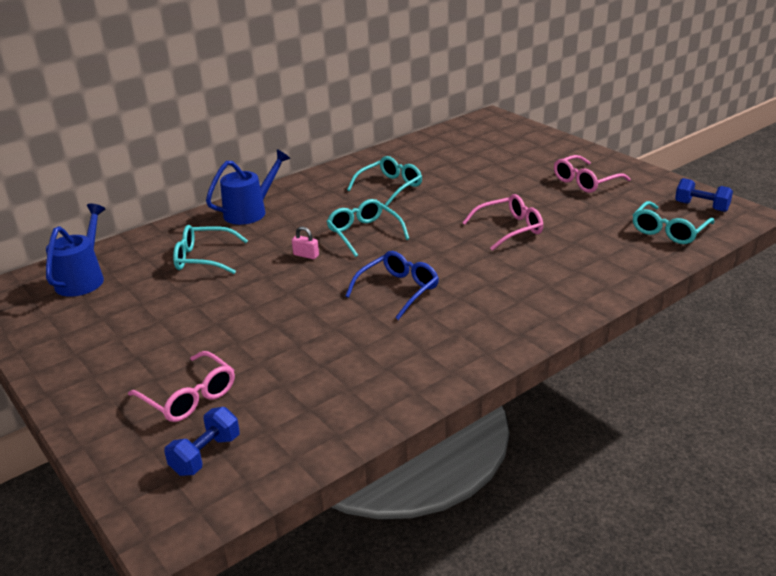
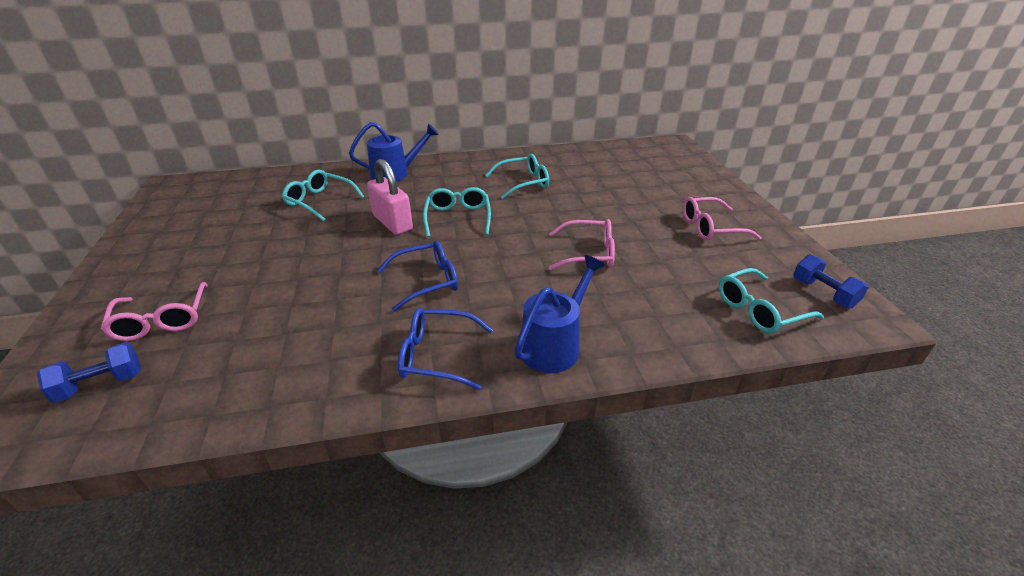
camera: 25 degrees right, 5 degrees up
(83, 278) = (228, 192): blue watering can -> blue watering can (554, 345)
(306, 255) = (392, 223): pink padlock -> pink padlock, size x2.18
(469, 336) = (436, 355): none -> blue glasses

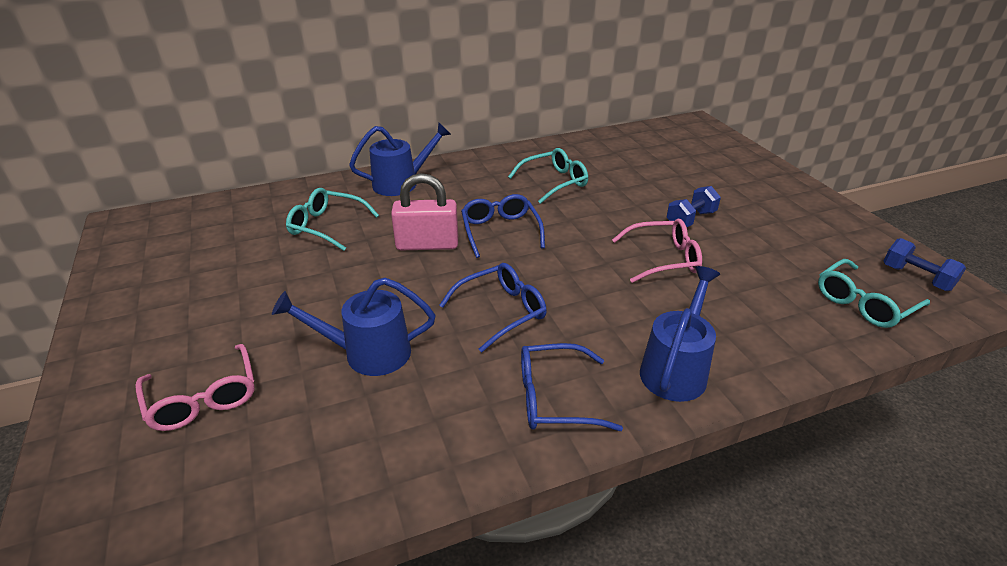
camera: 10 degrees left, 0 degrees up
(101, 384) = (166, 490): blue dumbbell -> blue dumbbell (690, 219)
(302, 302) = (367, 353): none -> blue watering can
(392, 223) = (427, 244): pink padlock -> pink padlock turned 45 degrees counterclockwise
(458, 218) = (500, 231): turquoise glasses -> blue glasses
(710, 227) = (775, 216): pink glasses -> none

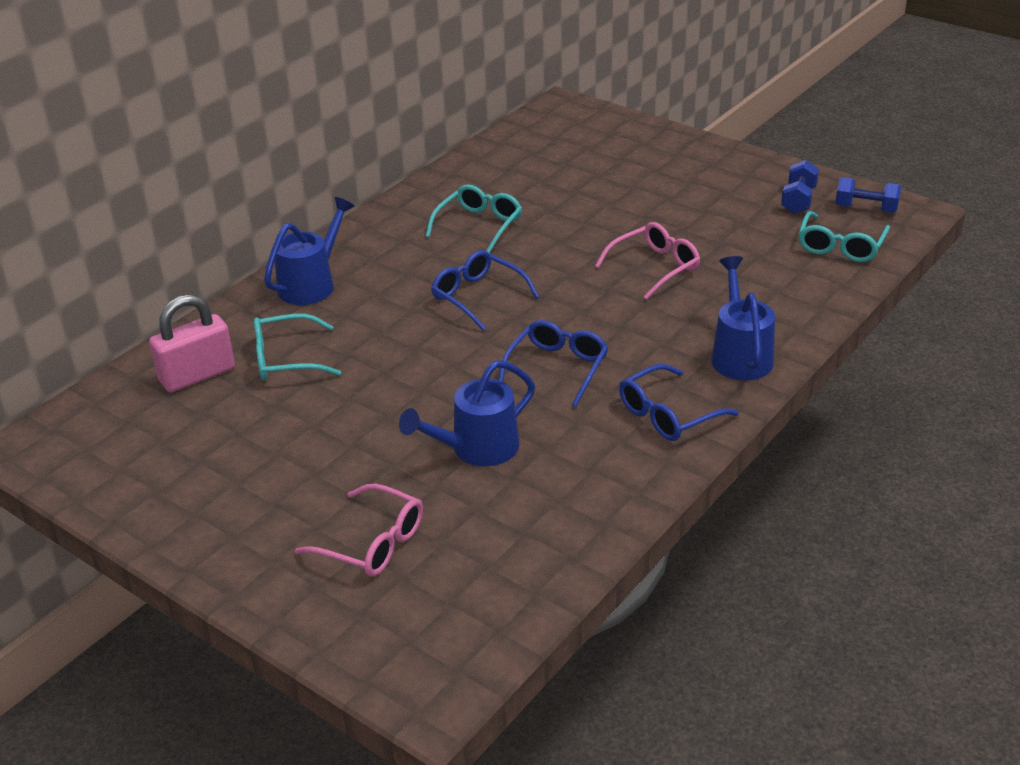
camera: 30 degrees left, 0 degrees up
(427, 244) = (418, 337): pink padlock -> pink padlock (197, 375)
(690, 219) = (647, 219): blue dumbbell -> blue dumbbell (798, 200)

